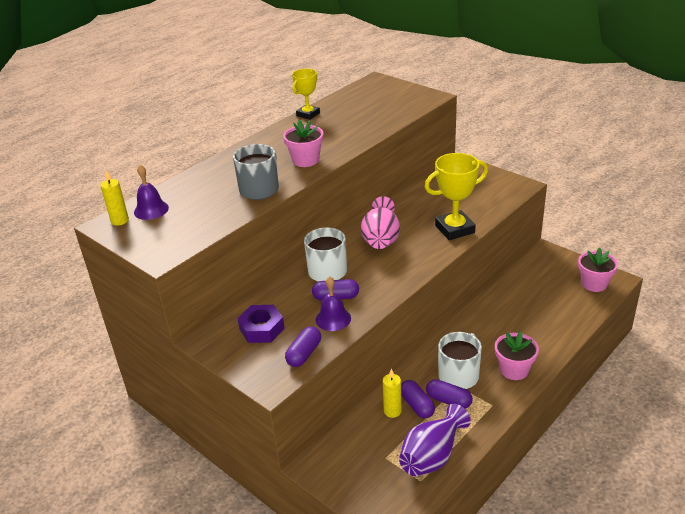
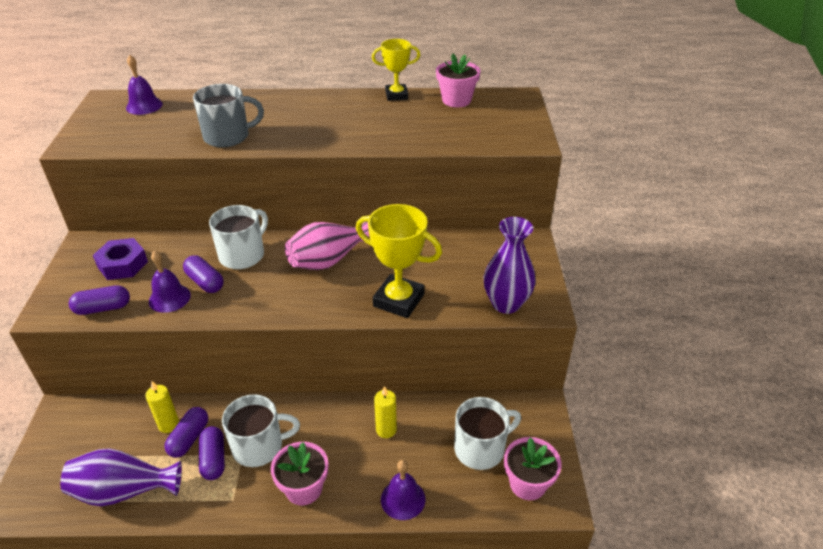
camera: 45 degrees right, 5 degrees up
(120, 221) = (115, 101): yellow candle -> yellow candle (386, 430)
(305, 160) = (306, 134): pink flower pot -> pink flower pot (456, 100)
(503, 196) = (506, 303): none -> purple vase
(553, 287) = (480, 448): none -> white mug
(561, 333) = (403, 499): none -> purple bell

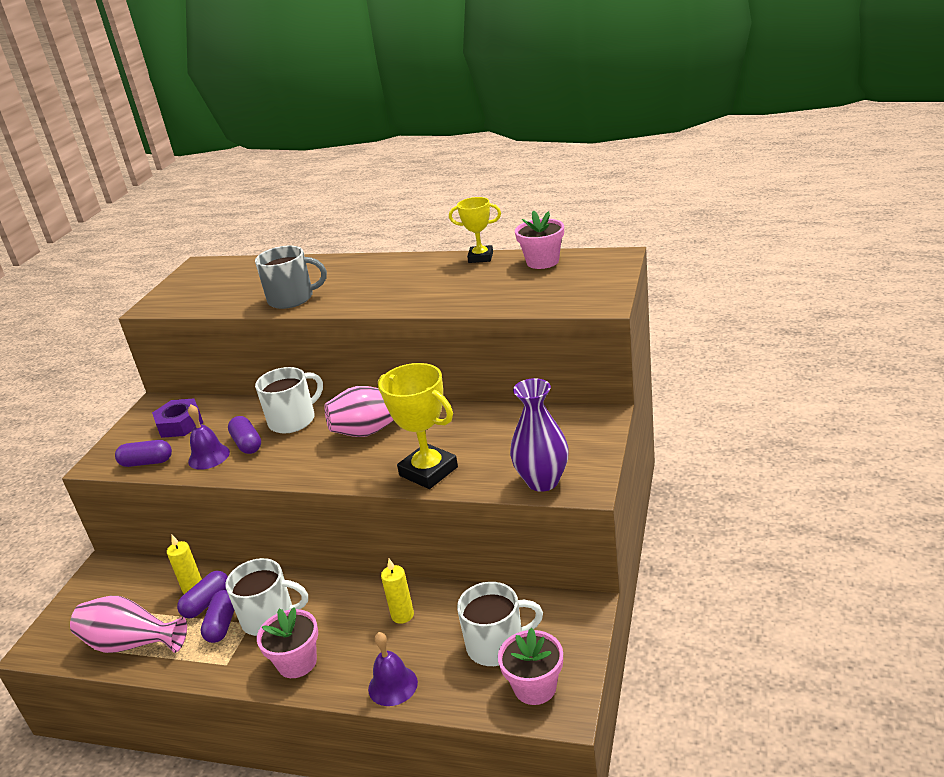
camera: 20 degrees right, 10 degrees down
(124, 491) = (131, 643): purple vase -> pink vase
(144, 106) = (230, 270): purple bell -> none

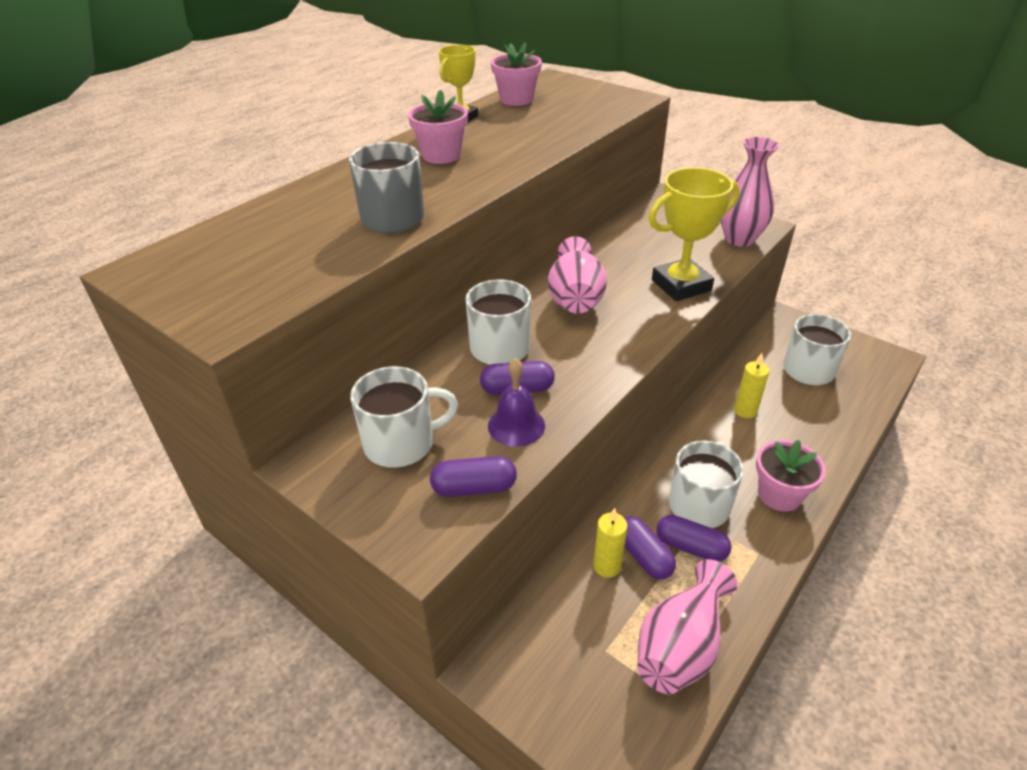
camera: 70 degrees left, 10 degrees up
(147, 462) = (474, 488): purple capsule -> purple capsule turned 60 degrees clockwise
(180, 424) = (401, 443): purple nut -> white mug
(393, 685) = (834, 437): purple bell -> none
(535, 687) = (862, 364): pink flower pot -> pink flower pot (441, 155)
(542, 481) = (739, 239): purple vase -> pink vase

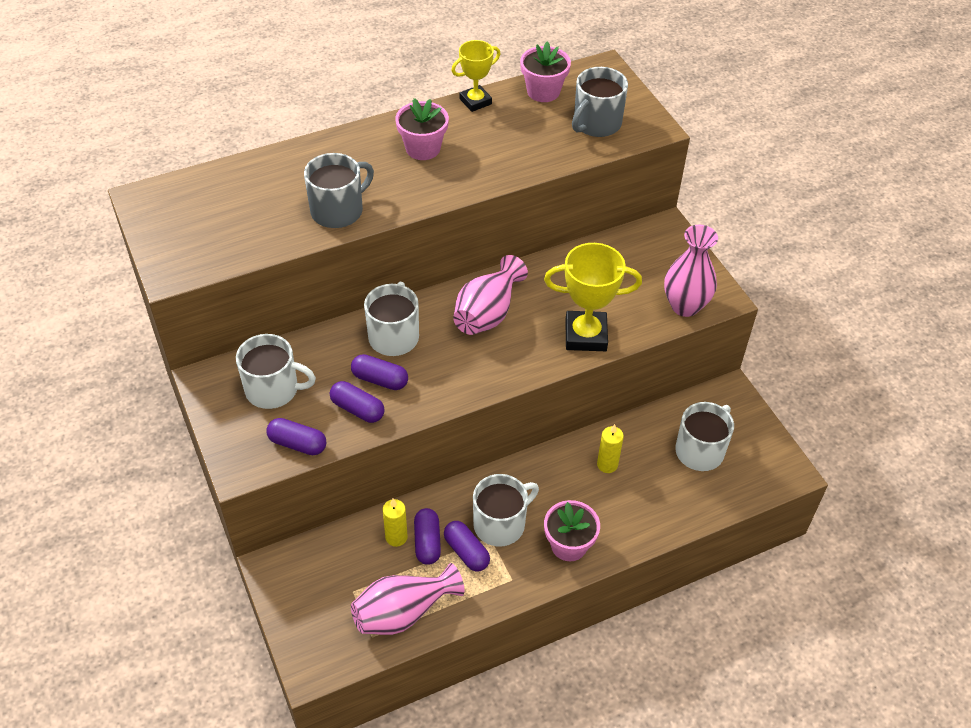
camera: 25 degrees right, 10 degrees up
(516, 425) = (358, 409): purple bell -> purple capsule
(584, 106) = (596, 123): none -> grey mug

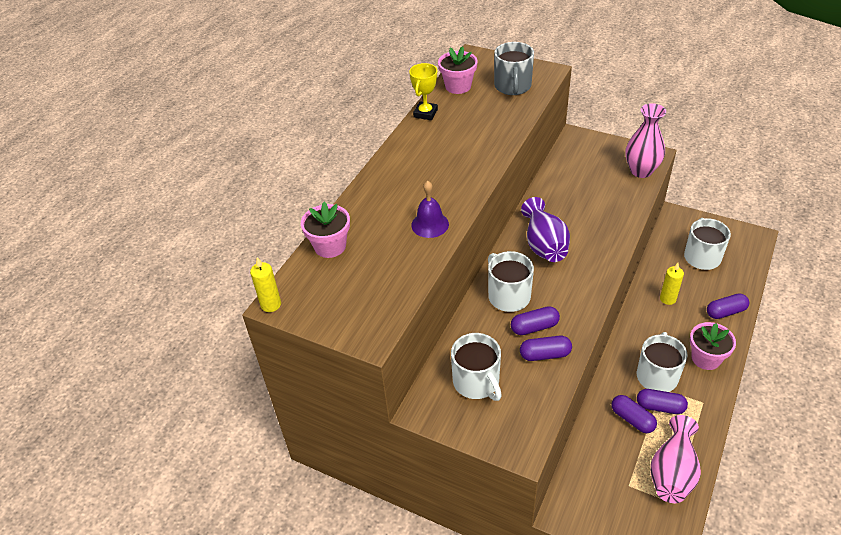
camera: 35 degrees left, 5 degrees down
(273, 389) = (476, 382): white mug -> white mug turned 90 degrees clockwise
(297, 444) = (537, 404): purple capsule -> purple capsule (725, 312)
(338, 210) = (430, 224): grey mug -> purple bell
(396, 537) = (611, 431): yellow candle -> yellow candle (271, 304)
(423, 148) = (431, 157): pink flower pot -> pink flower pot (330, 246)
(487, 313) = (544, 245): pink vase -> purple vase
(585, 335) = (613, 220): yellow trophy -> none

